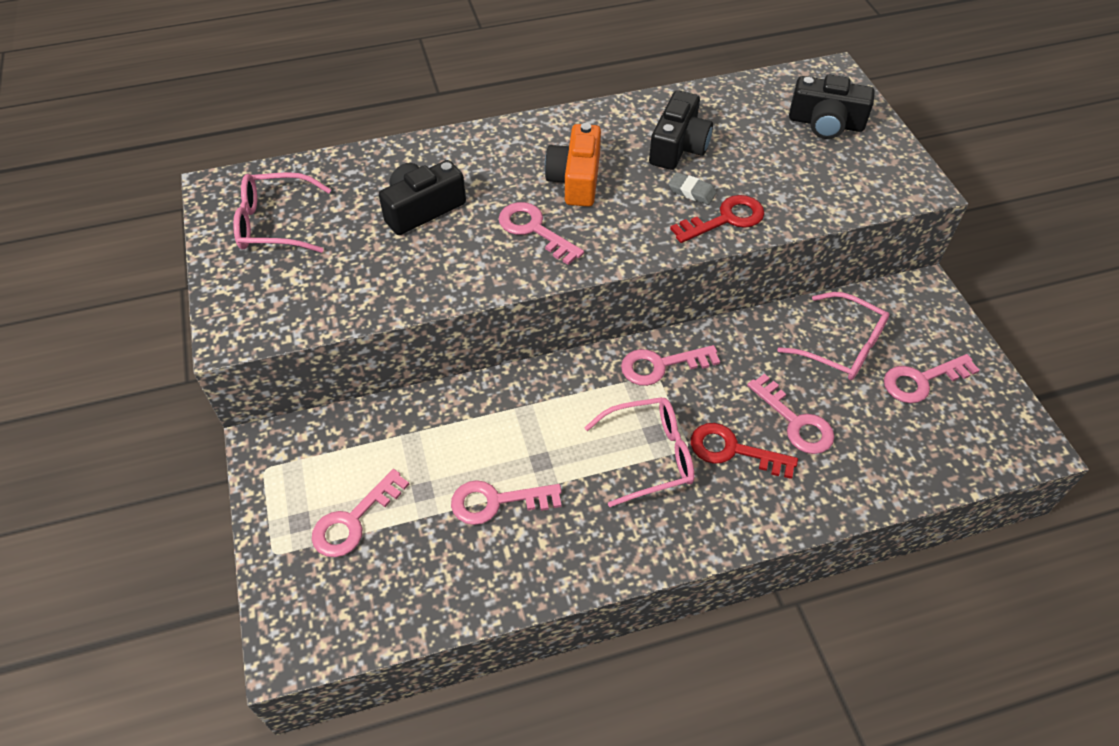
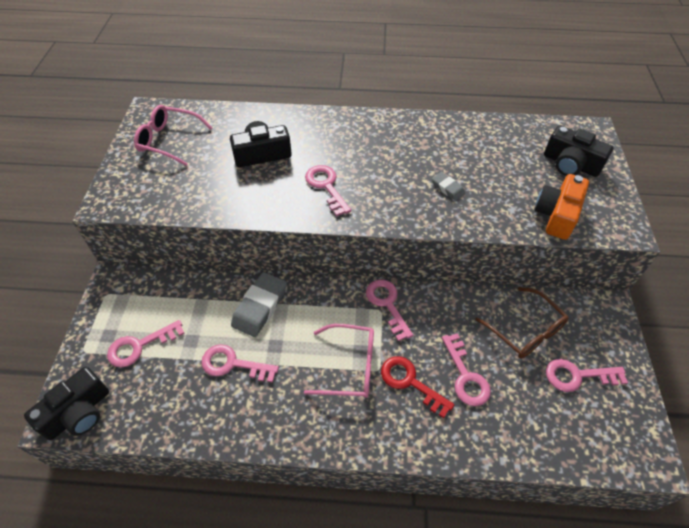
camera: 20 degrees right, 0 degrees up
(495, 419) = (260, 307): none -> grey eraser
(576, 180) = (371, 160): orange camera -> orange camera (557, 215)
(661, 365) = (387, 304): pink key -> pink key turned 60 degrees clockwise
(678, 147) = (453, 155): black camera -> black camera (78, 413)
(725, 219) = (463, 214): red key -> none
(841, 346) = (525, 330): pink glasses -> brown glasses

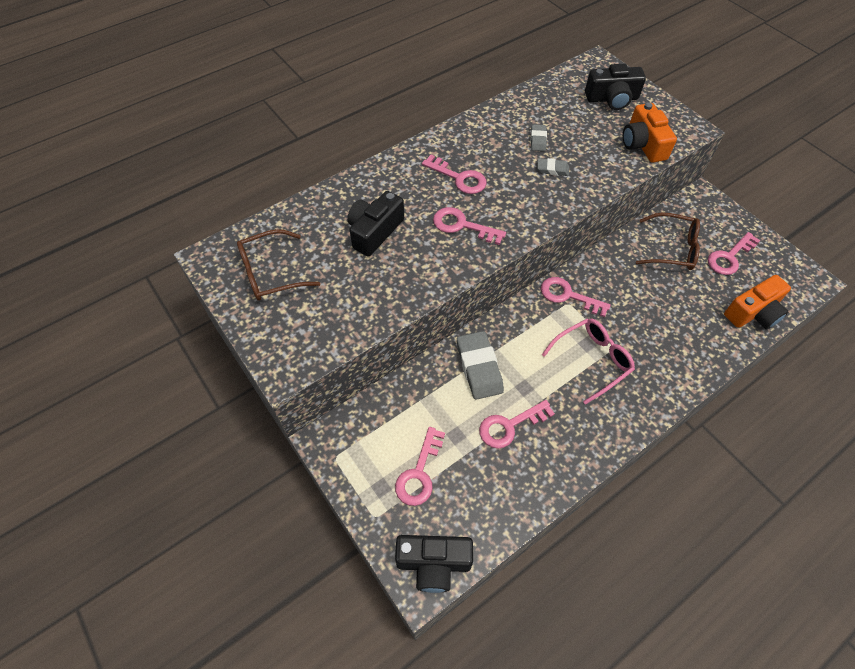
camera: 40 degrees left, 5 degrees up
(78, 413) = (433, 563): black camera -> black camera turned 90 degrees clockwise
(169, 140) = (271, 273): pink glasses -> brown glasses
(410, 382) = (641, 340): red key -> none
(462, 160) = (538, 140): none -> grey eraser
(465, 376) = (669, 308): pink key -> pink key (459, 178)
(547, 440) = (753, 312): none -> orange camera

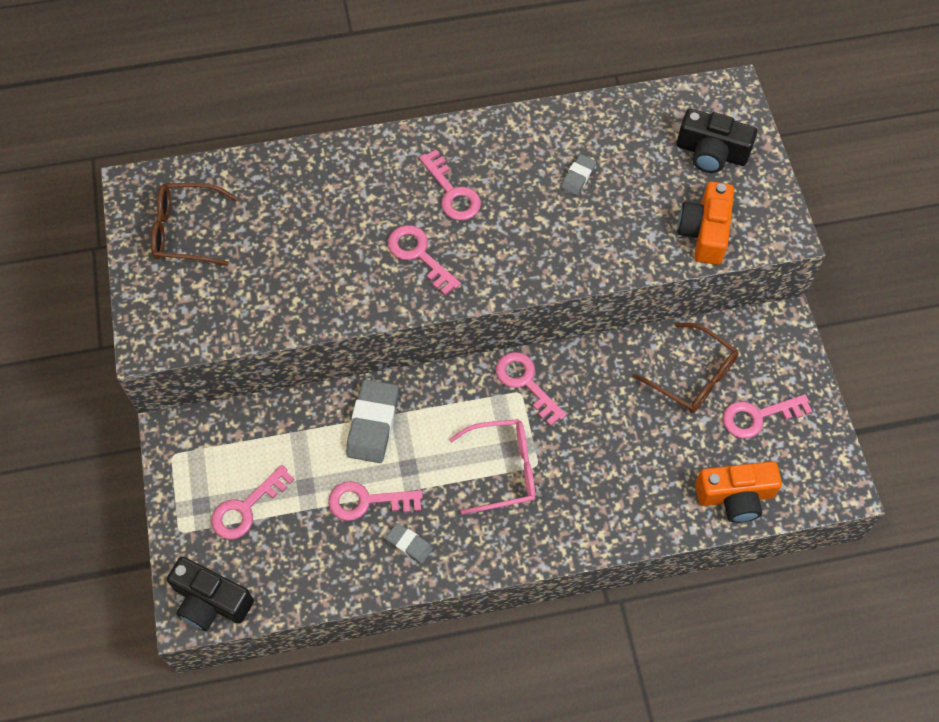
camera: 25 degrees right, 5 degrees up
(374, 231) = (319, 224): black camera -> none
(552, 169) = (569, 223): grey eraser -> grey eraser (409, 544)

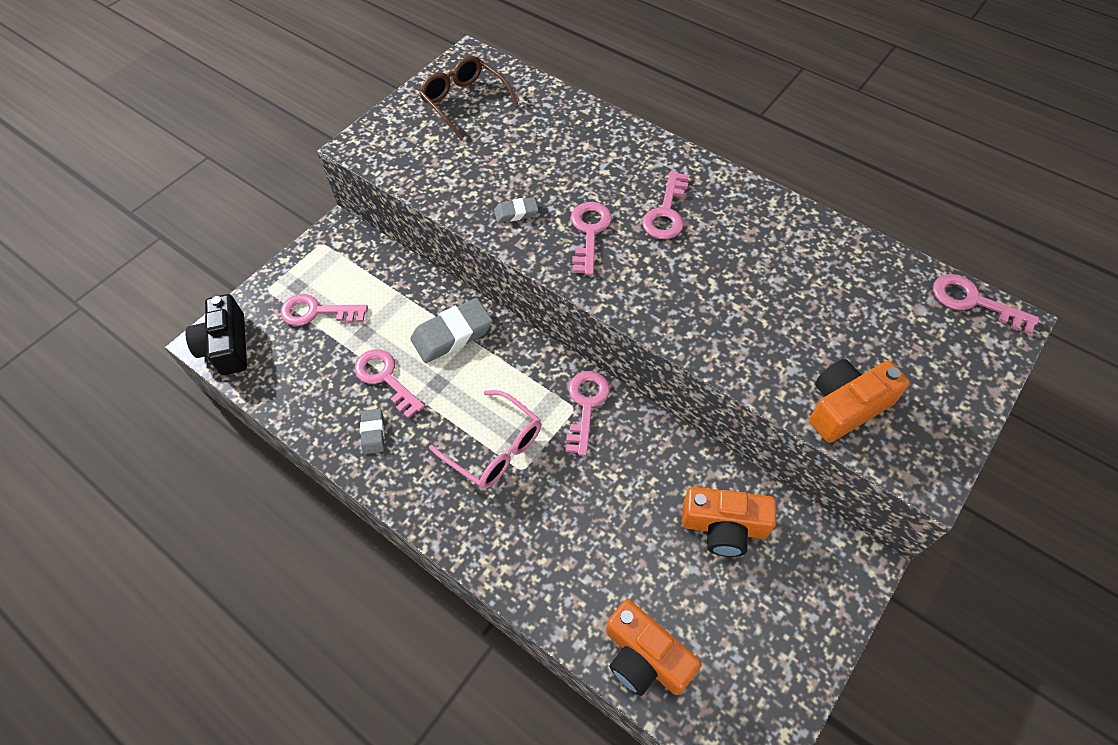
camera: 50 degrees right, 5 degrees down
(578, 177) = (781, 277): grey eraser -> grey eraser (516, 213)
(693, 376) = (724, 527): brown glasses -> orange camera
(711, 153) = (929, 352): black camera -> none
(758, 416) = (744, 615): pink key -> pink key (973, 302)

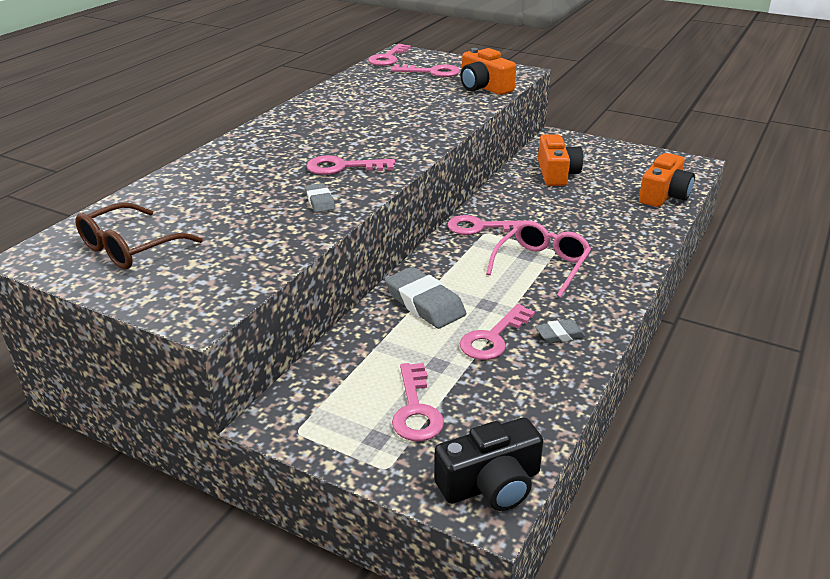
camera: 100 degrees left, 25 degrees down
(666, 212) = (315, 139): pink key -> pink key (432, 72)

